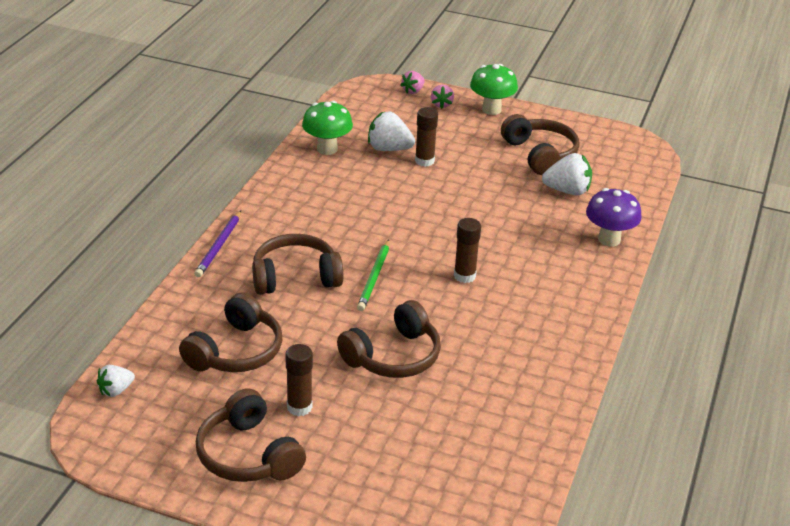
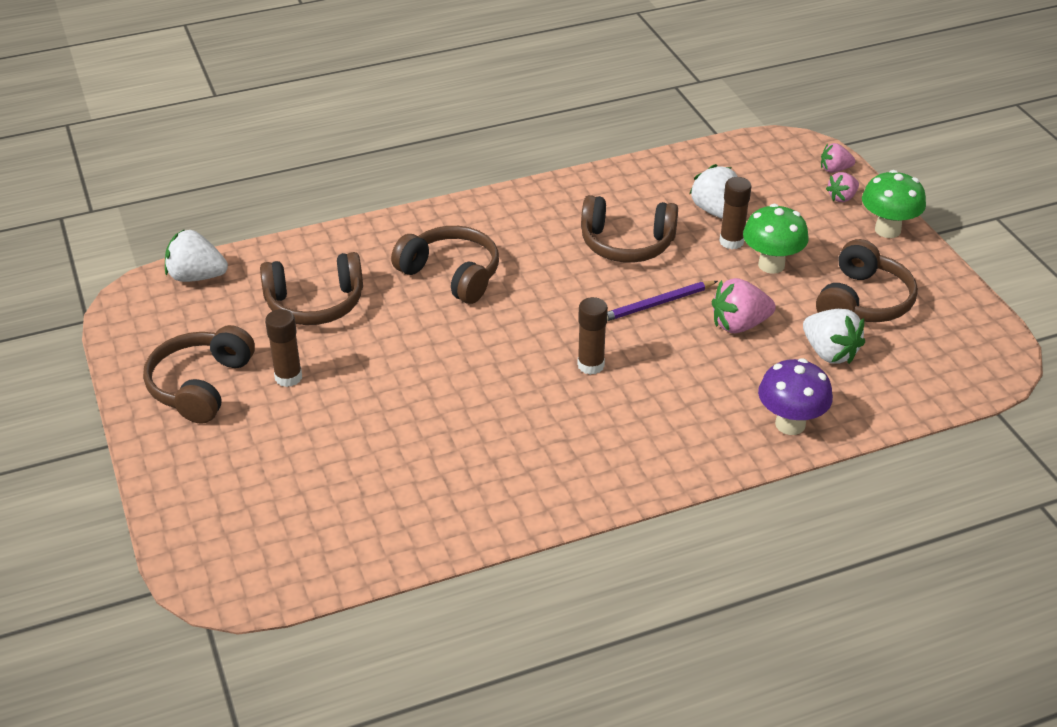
camera: 50 degrees right, 5 degrees up
(116, 390) = (196, 276): white strawberry -> white strawberry, size x1.63
(219, 246) = (435, 213): purple pencil -> purple pencil (656, 304)
(327, 149) = (658, 181): green mushroom -> green mushroom (771, 265)
(374, 277) = (512, 316): green pencil -> none
(393, 356) = (419, 389): brown headphones -> brown headphones (626, 244)
(502, 204) = (739, 325): none -> pink strawberry

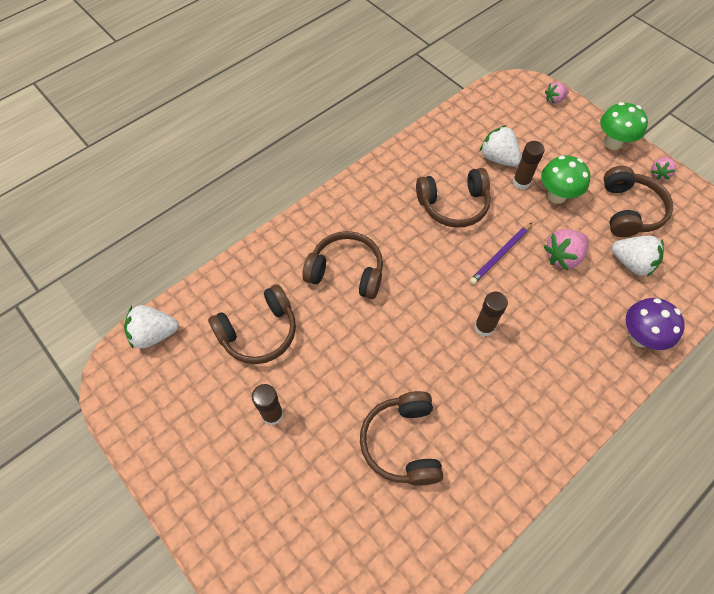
camera: 20 degrees left, 20 degrees up
(201, 385) = (208, 447): brown headphones -> brown headphones (402, 443)
(842, 197) = (571, 123): pink strawberry -> pink strawberry (659, 173)

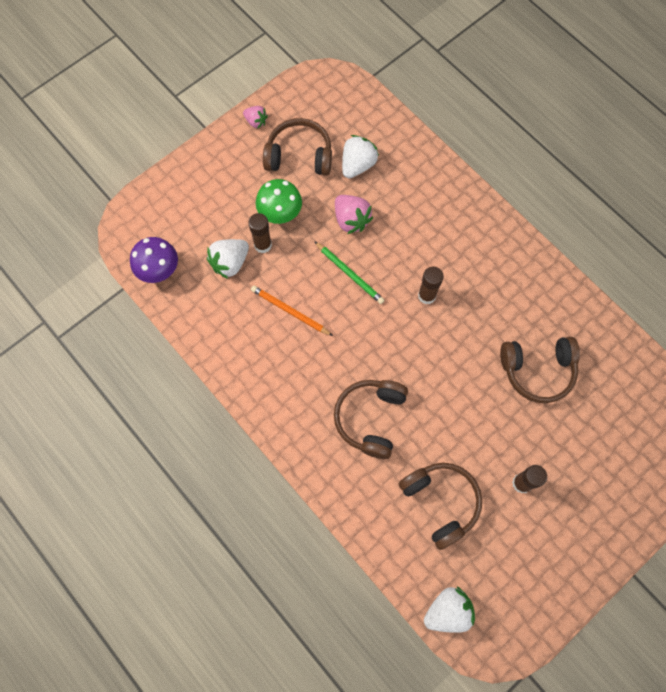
camera: 90 degrees left, 10 degrees up
(154, 334) = (448, 611): white strawberry -> white strawberry turned 105 degrees counterclockwise
(453, 205) = (290, 311): brown headphones -> orange pencil
(500, 255) = (349, 274): purple pencil -> green pencil
(554, 100) = (150, 198): pink strawberry -> none
(612, 143) = (215, 154): green mushroom -> none
(639, 337) = (431, 173): purple mushroom -> purple mushroom (160, 271)

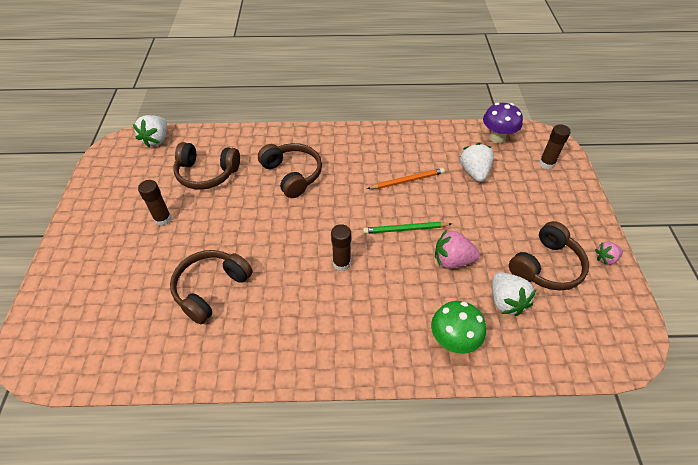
camera: 130 degrees right, 20 degrees down
(263, 245) = (474, 196): brown glue stick -> brown glue stick (546, 163)
(280, 215) = (493, 220): green mushroom -> green mushroom (453, 341)

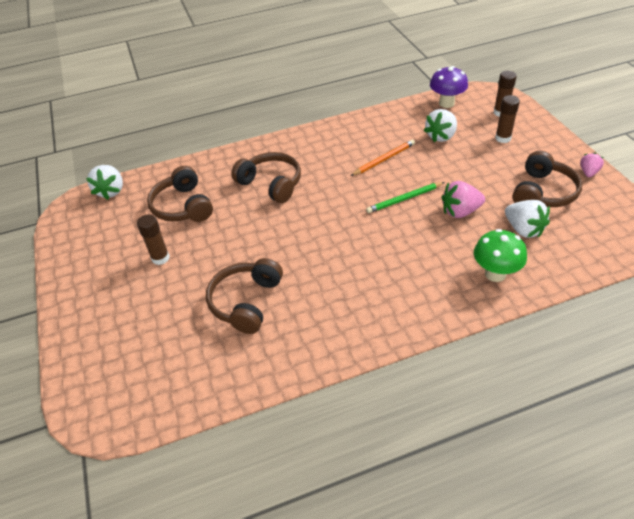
camera: 15 degrees left, 5 degrees down
(207, 173) = (183, 206): brown headphones -> brown headphones turned 75 degrees clockwise
(341, 263) = (361, 243): brown glue stick -> brown glue stick (503, 138)
(474, 172) = (441, 136): white strawberry -> white strawberry turned 120 degrees counterclockwise
(605, 258) = (588, 172): pink strawberry -> pink strawberry turned 150 degrees clockwise

